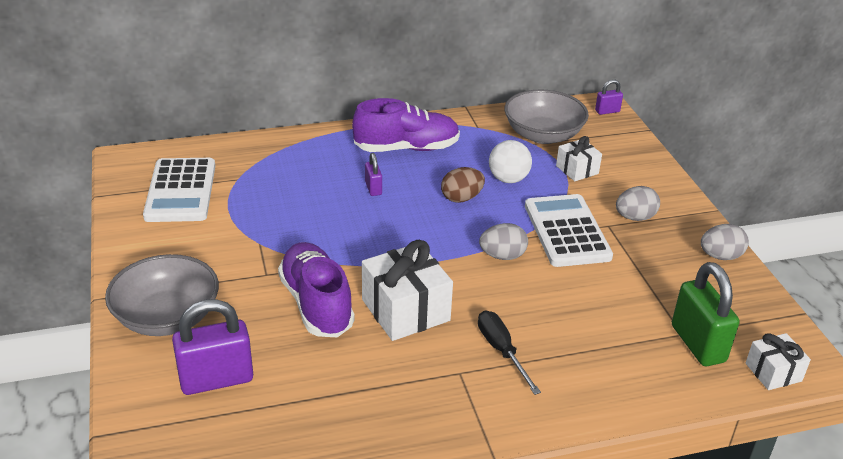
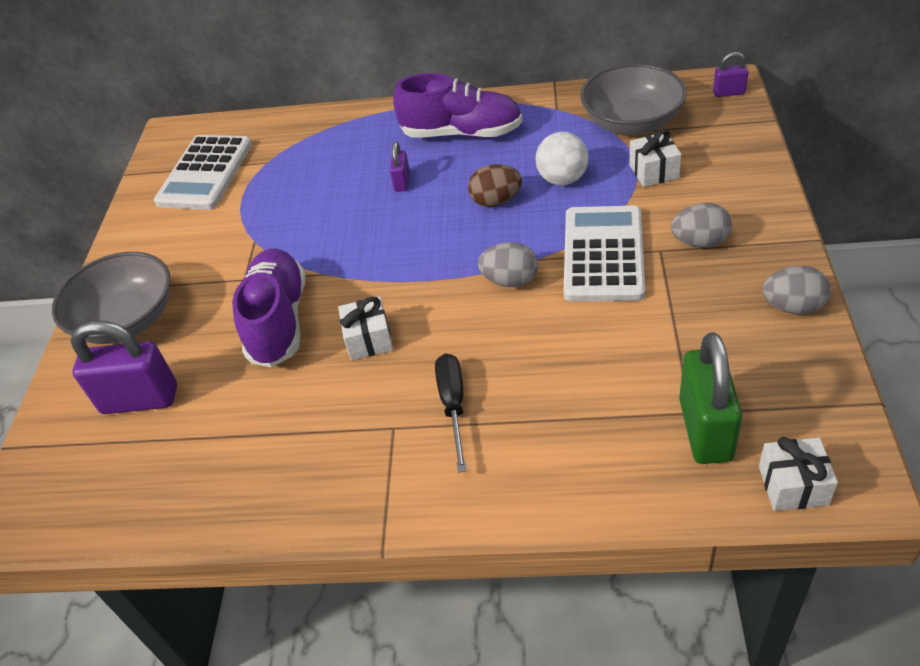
camera: 25 degrees right, 10 degrees up
(405, 310) = (369, 339): white gift -> white gift, size x0.57

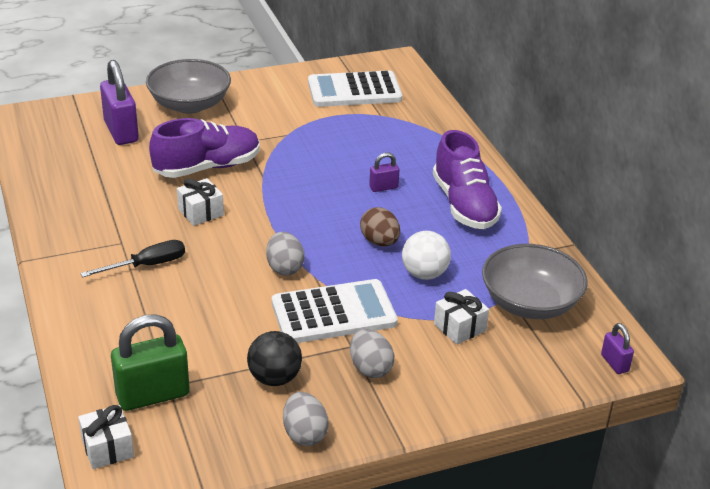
camera: 60 degrees right, 10 degrees down
(699, 317) = (274, 378): none -> black ball

